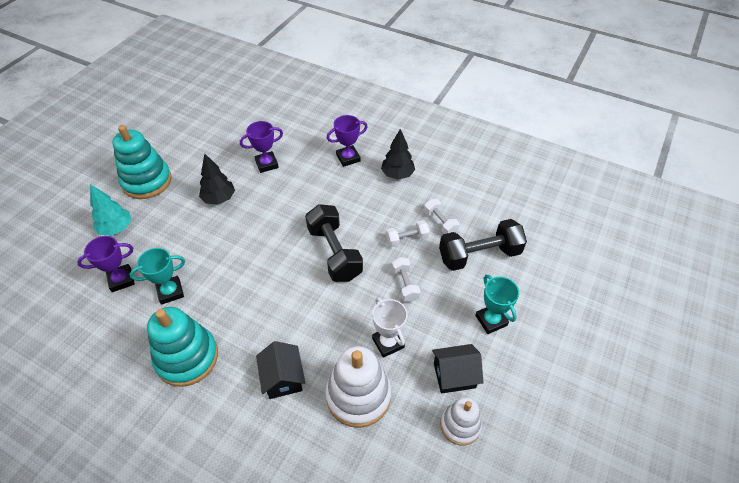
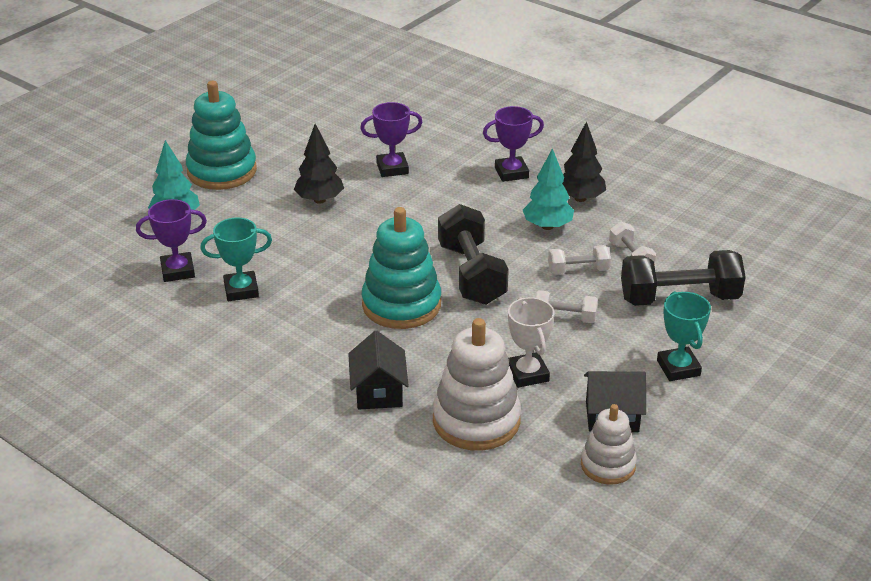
camera: 10 degrees right, 15 degrees down
(187, 357) = (255, 357): turquoise stacking toy -> turquoise stacking toy (401, 305)
(379, 202) = (547, 226): none -> turquoise tree
(405, 284) = (564, 318): white dumbbell -> white dumbbell turned 75 degrees counterclockwise

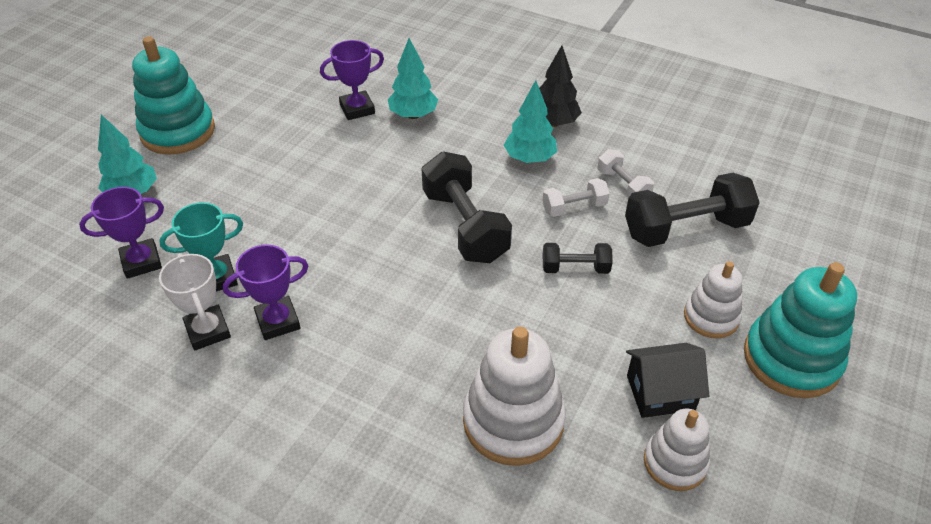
camera: 10 degrees left, 10 degrees up
(319, 200) = (287, 154): black tree -> none
(378, 392) = (394, 397): black house -> none
(401, 305) = (398, 274): turquoise stacking toy -> turquoise stacking toy (791, 359)
(445, 179) = (413, 115): none -> turquoise tree
(511, 173) = (478, 101): purple trophy -> purple trophy (278, 321)
(527, 374) = (554, 347): white trophy -> white trophy (208, 331)
(564, 318) = (575, 268): white dumbbell -> black dumbbell
(678, 368) = (711, 317): turquoise trophy -> white stacking toy

